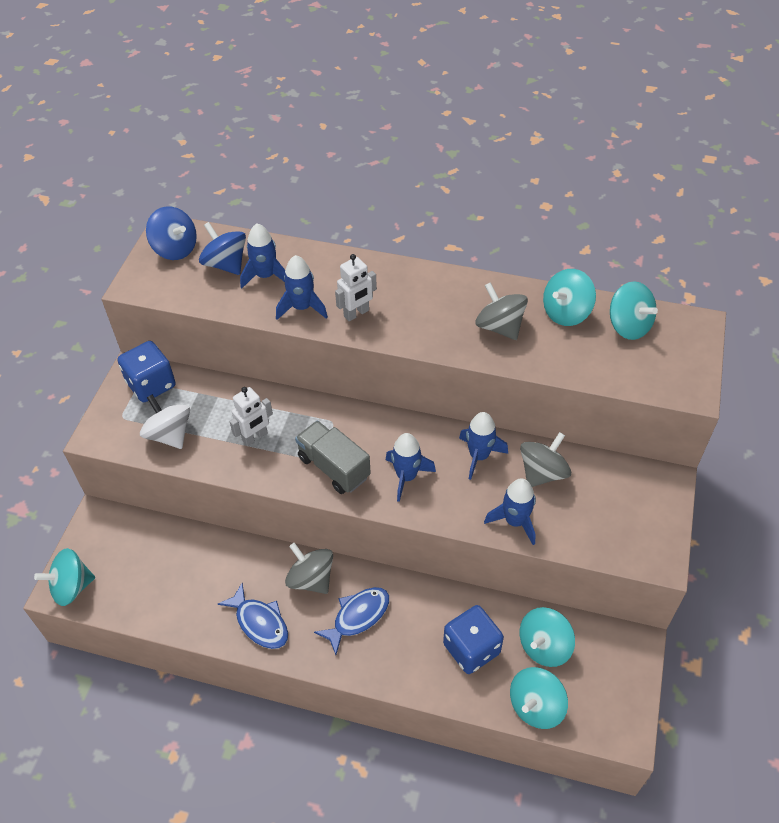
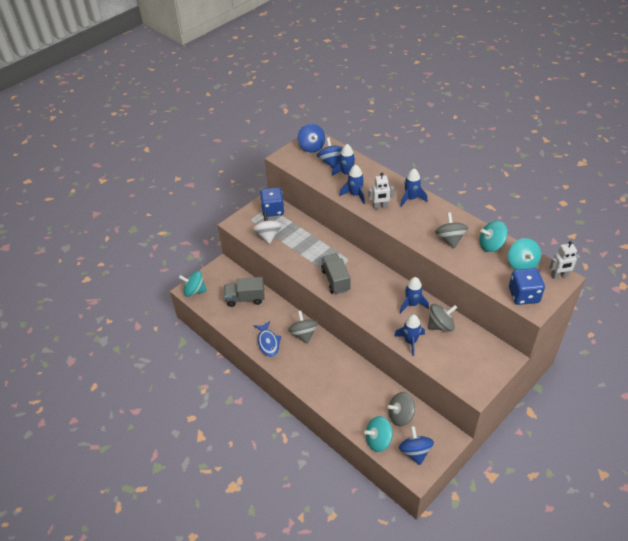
camera: 30 degrees right, 5 degrees down
(174, 560) = (245, 299): none -> grey truck
(255, 437) = (306, 252): white robot -> white robot (559, 276)
(358, 617) = (315, 361): blue fish -> none
(406, 477) = (368, 299): blue rocket -> blue rocket (411, 199)
(471, 649) = (362, 400): blue dice -> blue dice (523, 295)
(544, 646) = (400, 416): turquoise spinning top -> grey spinning top
(600, 696) = (415, 452): none -> blue spinning top

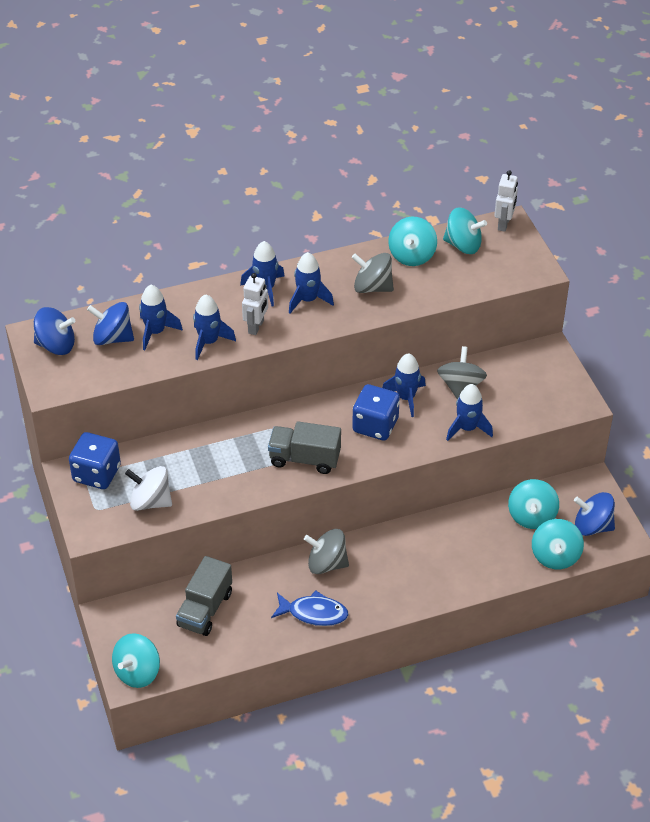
camera: 65 degrees left, 0 degrees up
(400, 416) = (531, 516): grey spinning top -> turquoise spinning top
(417, 218) = (308, 300): none -> blue rocket
(523, 295) = (513, 269): blue dice -> blue dice (375, 425)

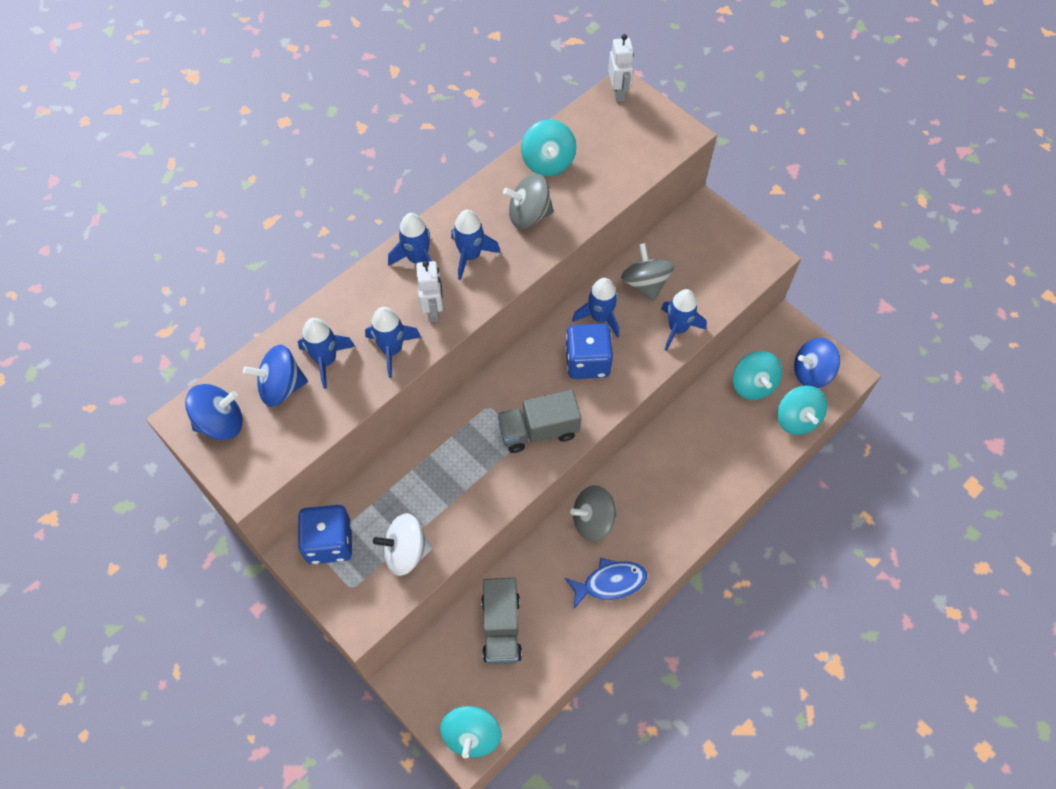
camera: 25 degrees left, 15 degrees up
(463, 245) = (592, 131): turquoise spinning top -> none

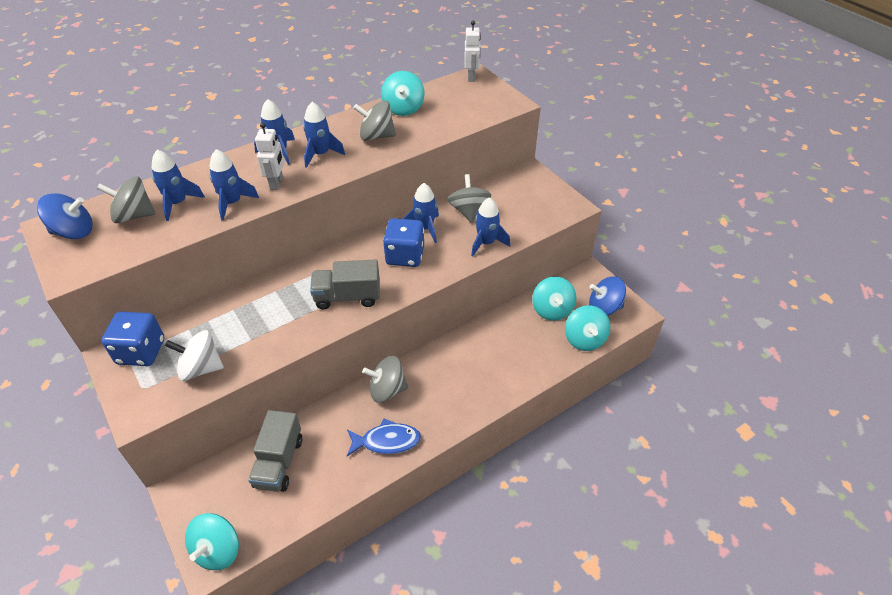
camera: 10 degrees right, 15 degrees down
(281, 387) = (134, 215): blue spinning top -> grey spinning top

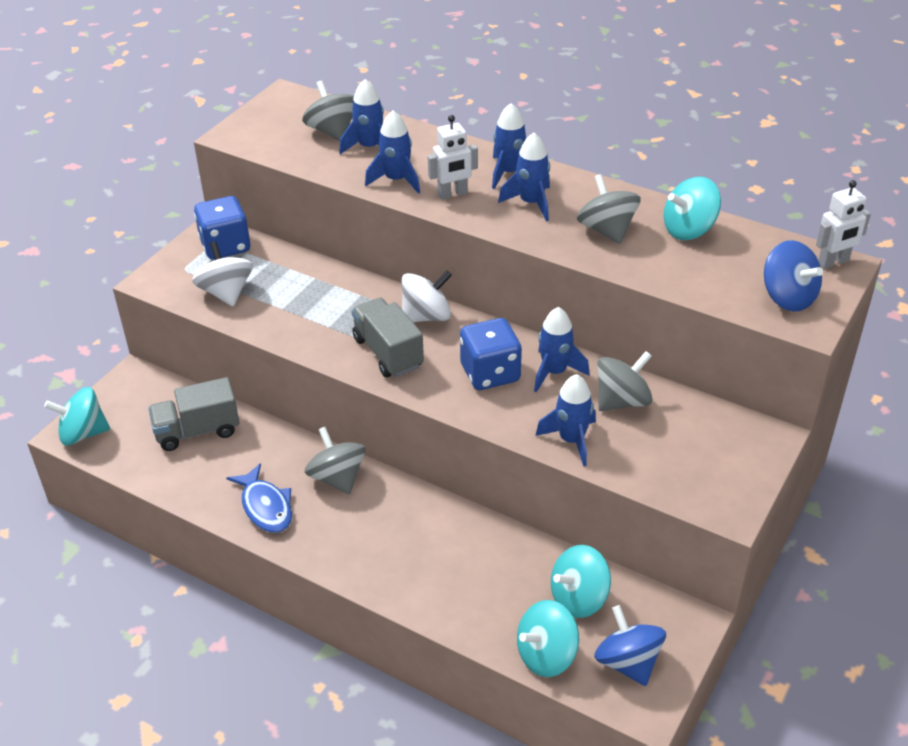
camera: 65 degrees right, 5 degrees down
(74, 232) = (286, 111): blue spinning top -> blue spinning top (787, 298)
(327, 266) = (426, 316): none -> white spinning top

